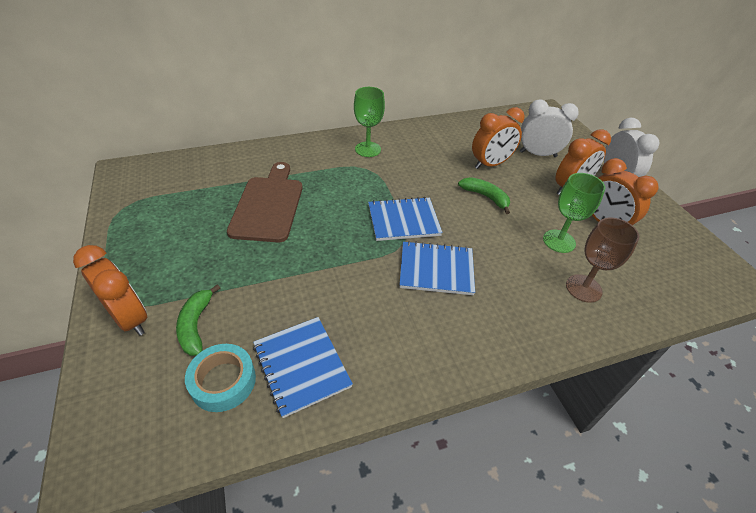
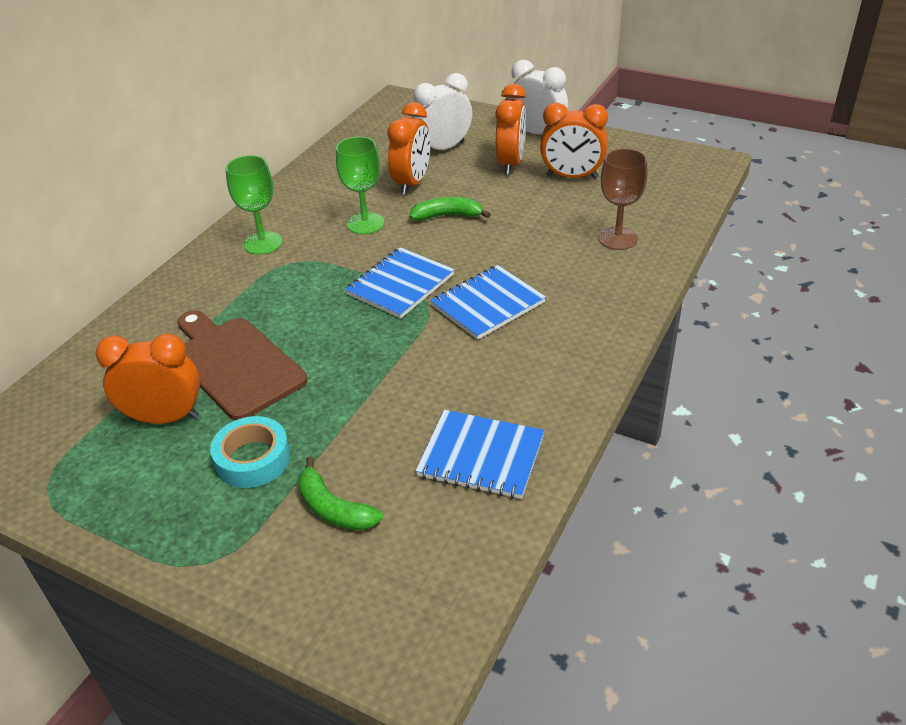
camera: 40 degrees left, 5 degrees down
(130, 318) = (252, 559): orange clock -> orange clock (165, 418)
(223, 381) = (431, 521): turquoise tape -> turquoise tape (253, 459)
(559, 241) = (556, 214): green goblet -> green goblet (365, 223)

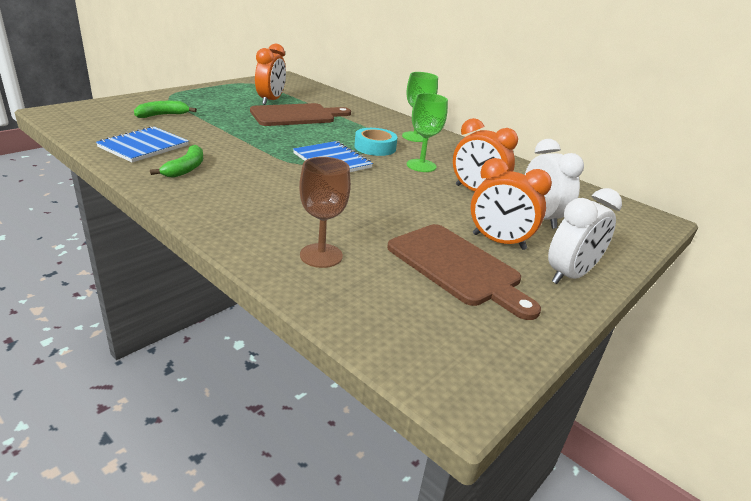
camera: 100 degrees right, 10 degrees down
(253, 459) = (219, 109): turquoise tape -> turquoise tape (375, 147)
(447, 216) = (414, 193): green banana -> green banana (185, 168)
(487, 304) = (281, 180): blue notebook -> none
(572, 177) = (457, 267): orange clock -> brown cutting board

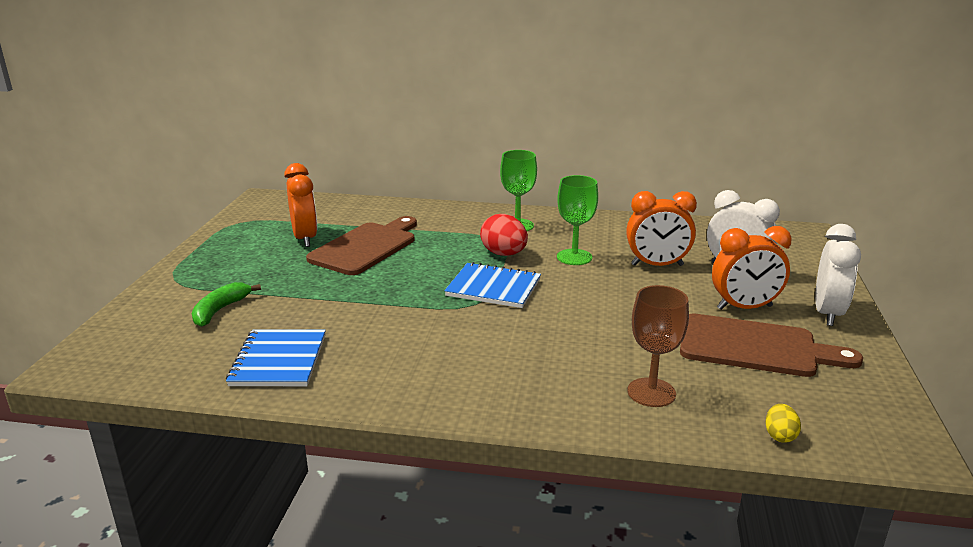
camera: 30 degrees left, 5 degrees down
(185, 168) = (375, 365): green banana -> none
(364, 325) = (780, 436): none -> yellow egg
(375, 147) = (504, 254): turquoise tape -> red egg

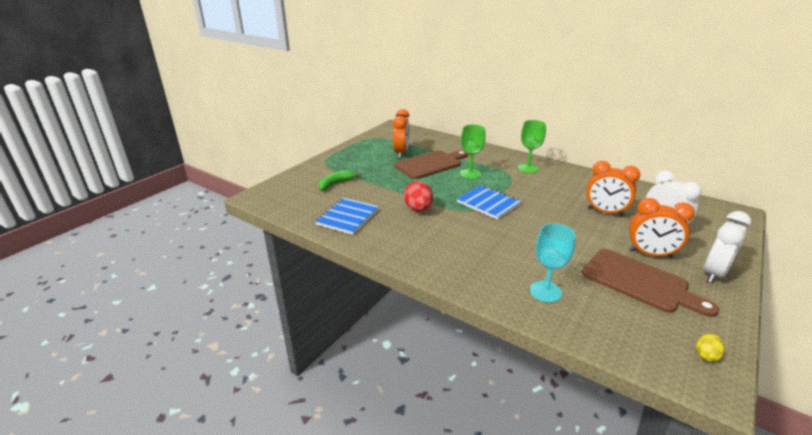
camera: 25 degrees right, 5 degrees up
(504, 254) = (508, 184): red egg -> red egg (418, 209)
(574, 257) = (551, 195): green goblet -> green goblet (470, 174)
(651, 392) = (545, 291): brown goblet -> turquoise goblet
(780, 436) = (616, 344): yellow egg -> yellow egg (706, 355)

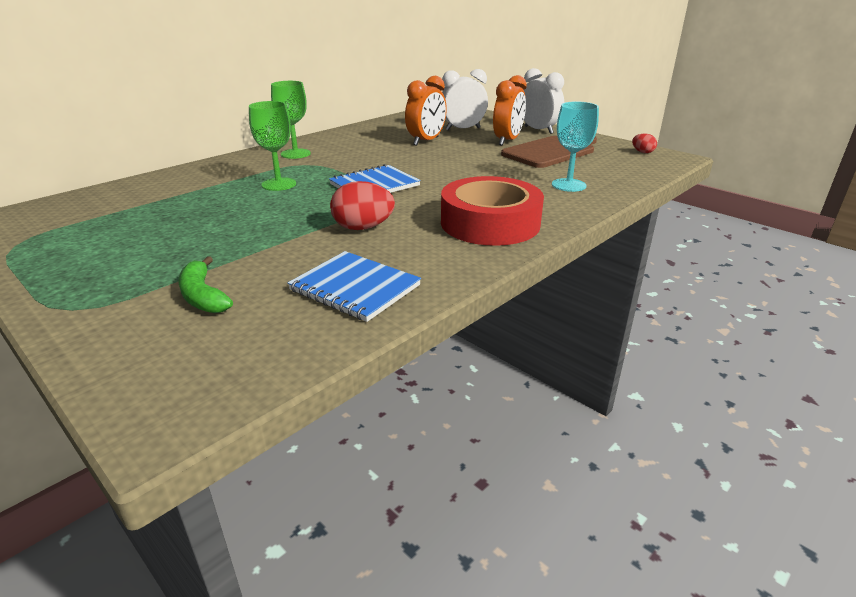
camera: 80 degrees left, 0 degrees up
(401, 153) = (137, 224): orange clock -> none
(430, 164) = (215, 205): brown cutting board -> none
(443, 253) = (490, 223): none -> red tape
(706, 355) = (642, 152): yellow egg -> red egg

